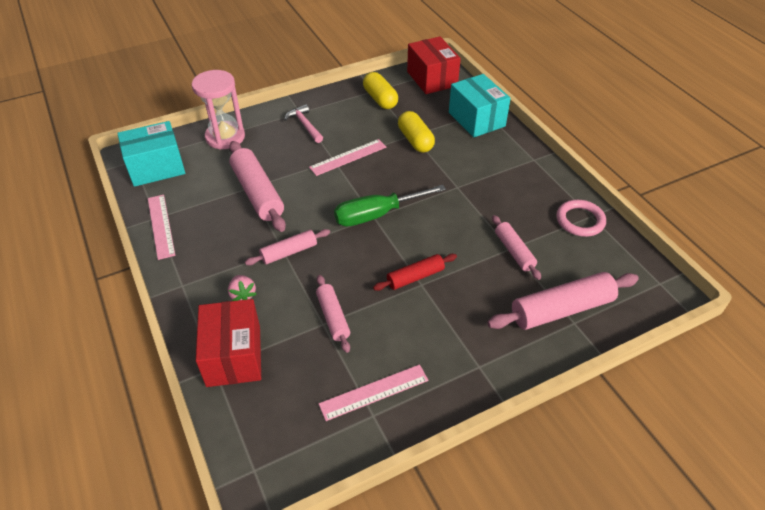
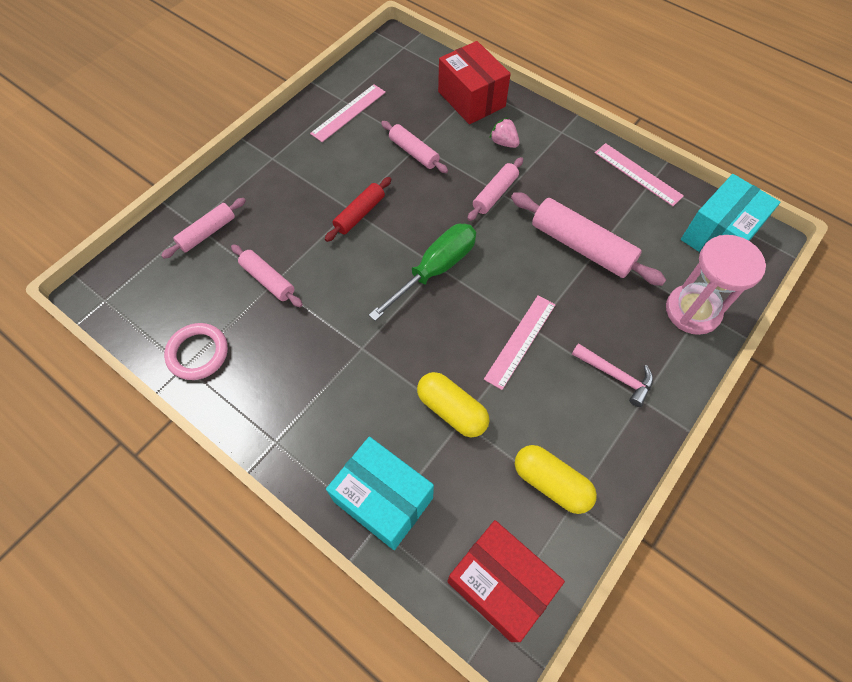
camera: 155 degrees right, 15 degrees up
(561, 309) = (207, 233): pink rolling pin -> pink rolling pin, size x0.59

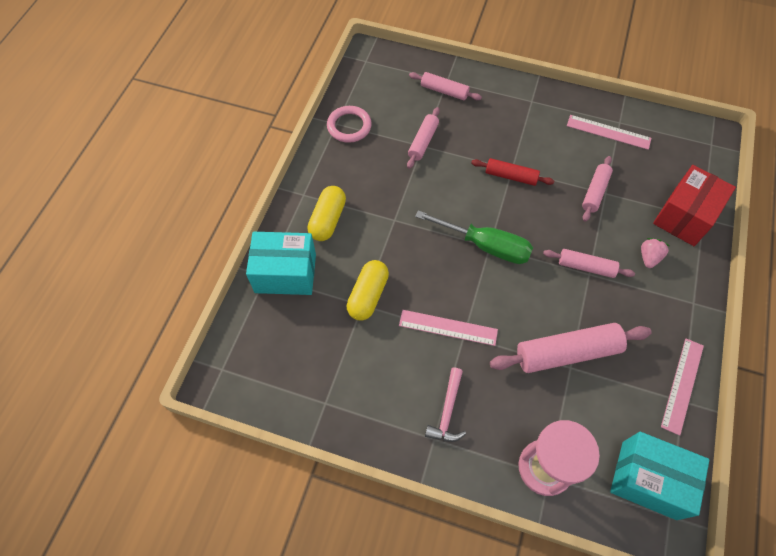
camera: 70 degrees right, 0 degrees up
(383, 499) = (285, 273): turquoise box -> turquoise box turned 75 degrees clockwise
(499, 584) = (250, 366): red box -> none
(551, 483) = (335, 382): yellow capsule -> yellow capsule (328, 220)
(581, 246) = (567, 353): pink rolling pin -> pink rolling pin turned 60 degrees clockwise

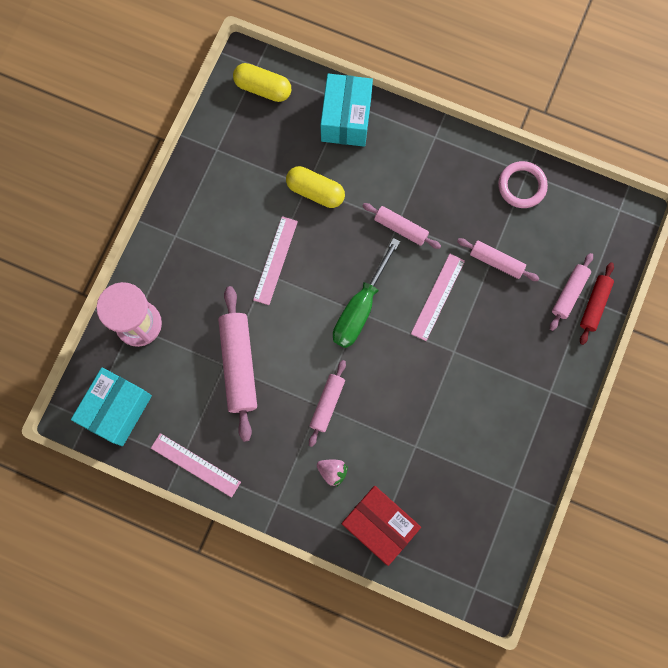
camera: 95 degrees right, 15 degrees up
(328, 220) = (402, 159): yellow capsule -> yellow capsule (263, 88)
(447, 411) = (196, 250): pink hammer -> none
(511, 176) = (444, 348): red rolling pin -> red rolling pin (594, 305)
(595, 192) = (417, 435): pink rolling pin -> pink rolling pin (401, 228)
(608, 132) = (499, 471): pink ruler -> pink ruler (438, 297)

